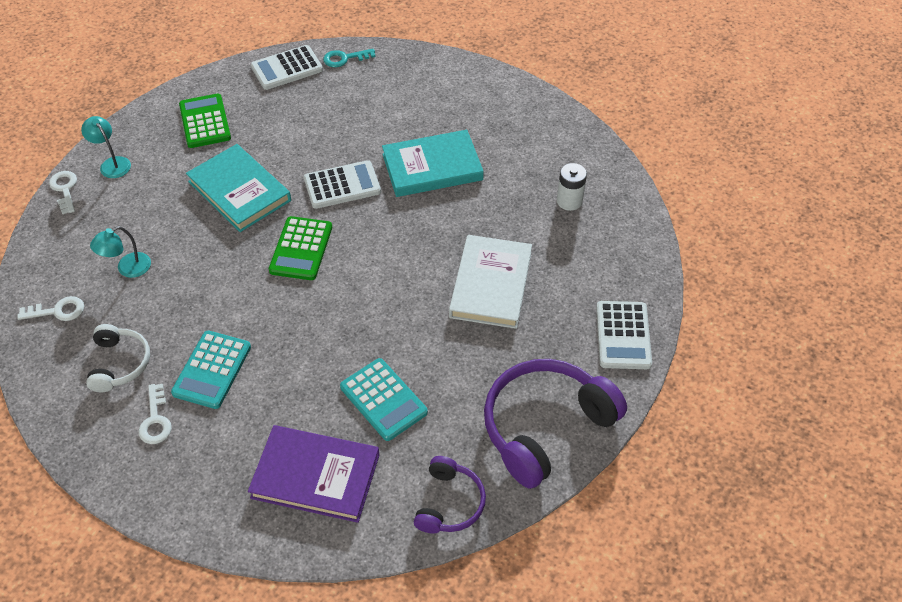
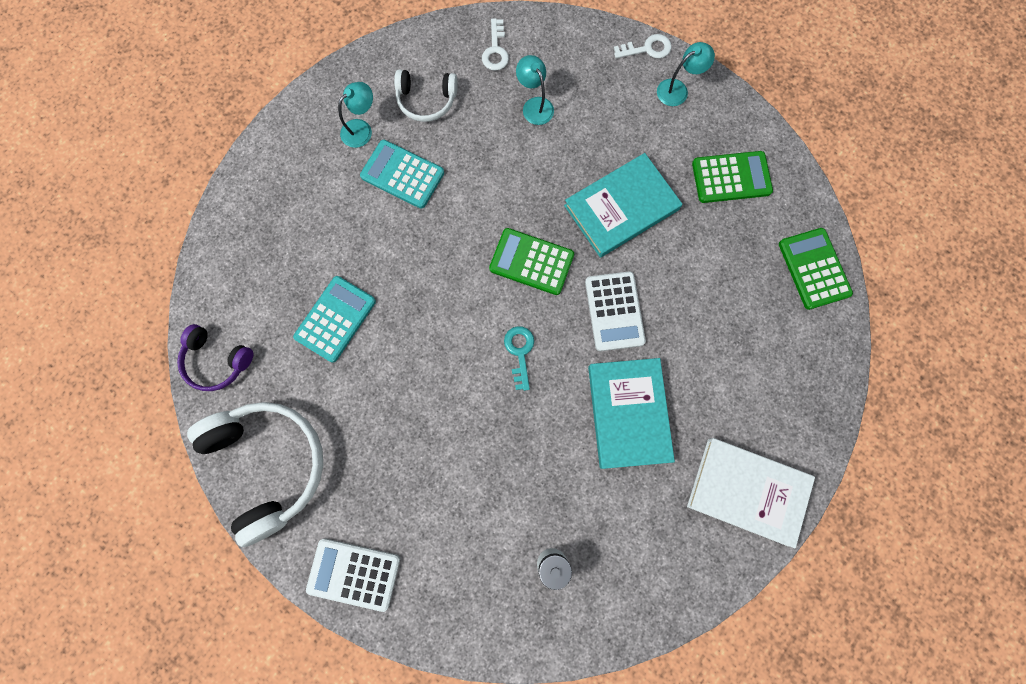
camera: 100 degrees right, 25 degrees up
(155, 420) = (361, 129): white key -> turquoise lamp
(287, 68) = (813, 269): white calculator -> green calculator
(315, 476) = (273, 253): purple book -> none
(345, 58) = (827, 337): turquoise key -> turquoise key (520, 352)
(383, 399) = (335, 319): turquoise calculator -> turquoise calculator turned 150 degrees clockwise
(491, 284) = (448, 447): white book -> white book (747, 491)
(545, 426) = (269, 464): purple headphones -> white headphones

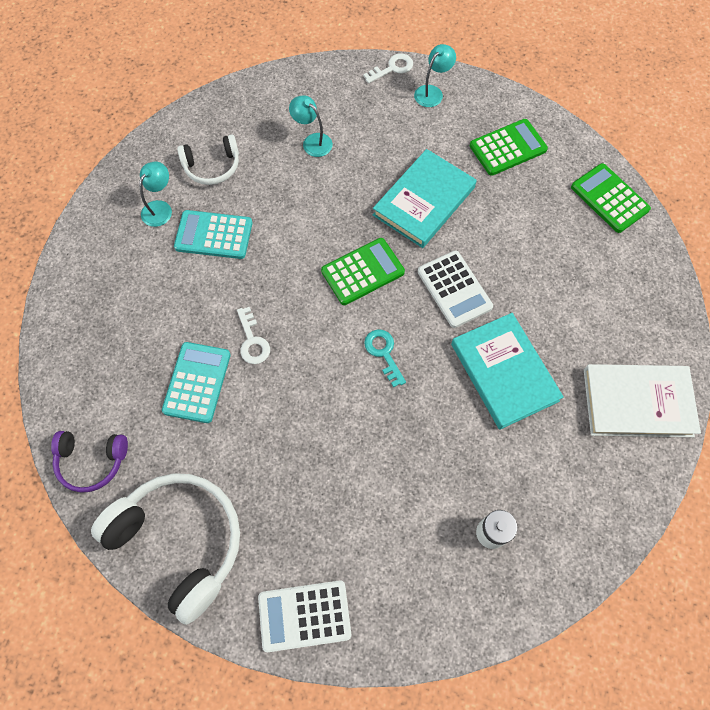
camera: 20 degrees left, 10 degrees down
(495, 50) = (259, 107): white key -> white key (252, 341)
(531, 262) = (362, 272): green calculator -> green calculator turned 150 degrees clockwise

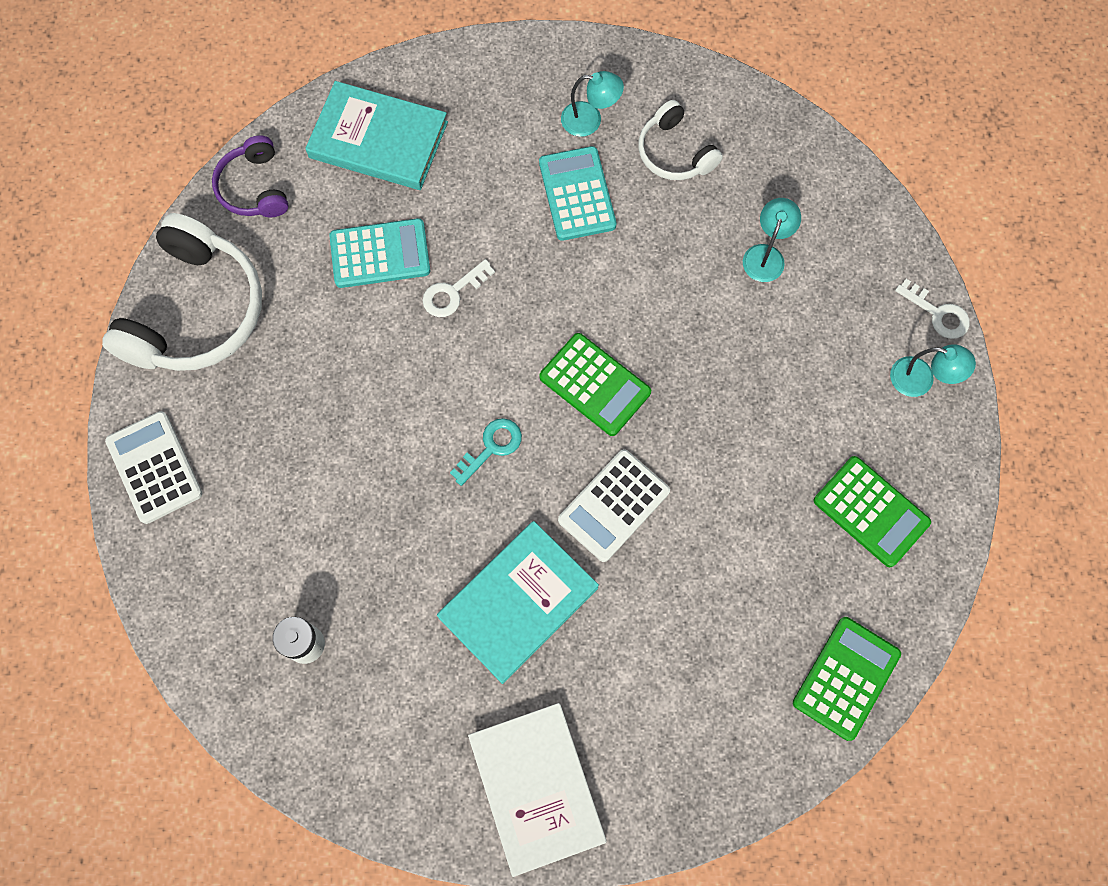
camera: 70 degrees right, 5 degrees up
(424, 201) = (732, 426): turquoise book -> turquoise book (378, 139)

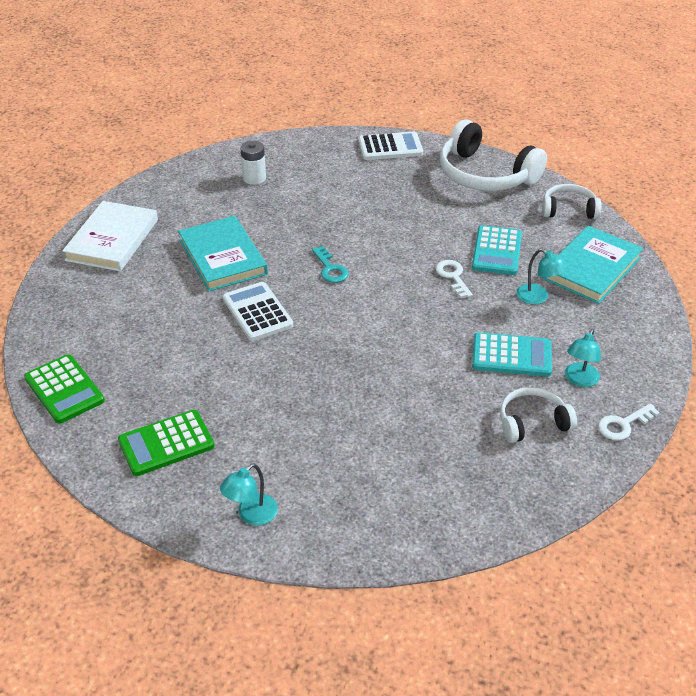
camera: 110 degrees right, 30 degrees down
(254, 187) = (568, 210): purple headphones -> white headphones
(536, 788) = (112, 240): white book -> white book turned 75 degrees counterclockwise
(595, 384) = (349, 325): green calculator -> none
(766, 255) = (413, 451): turquoise lamp -> turquoise lamp (538, 297)
(937, 313) = (305, 551): white key -> white key (623, 424)

